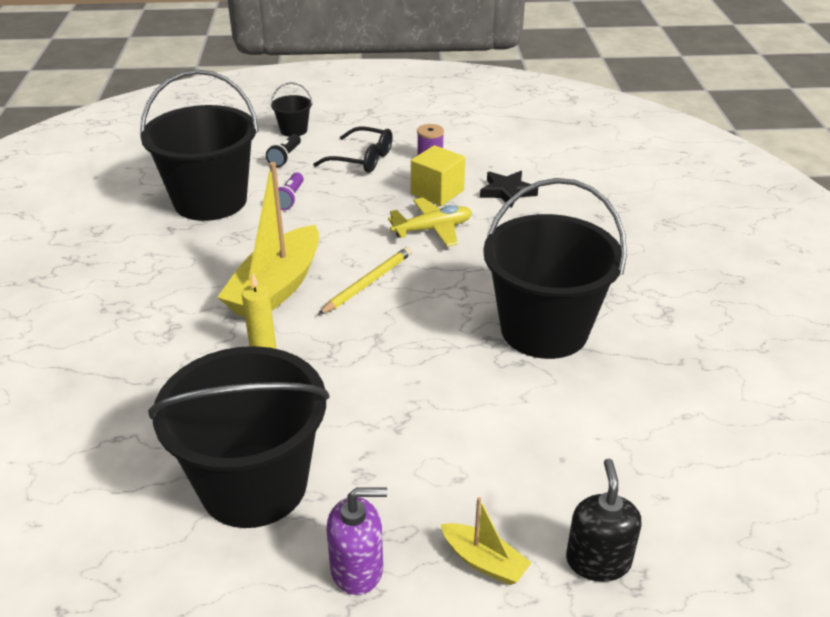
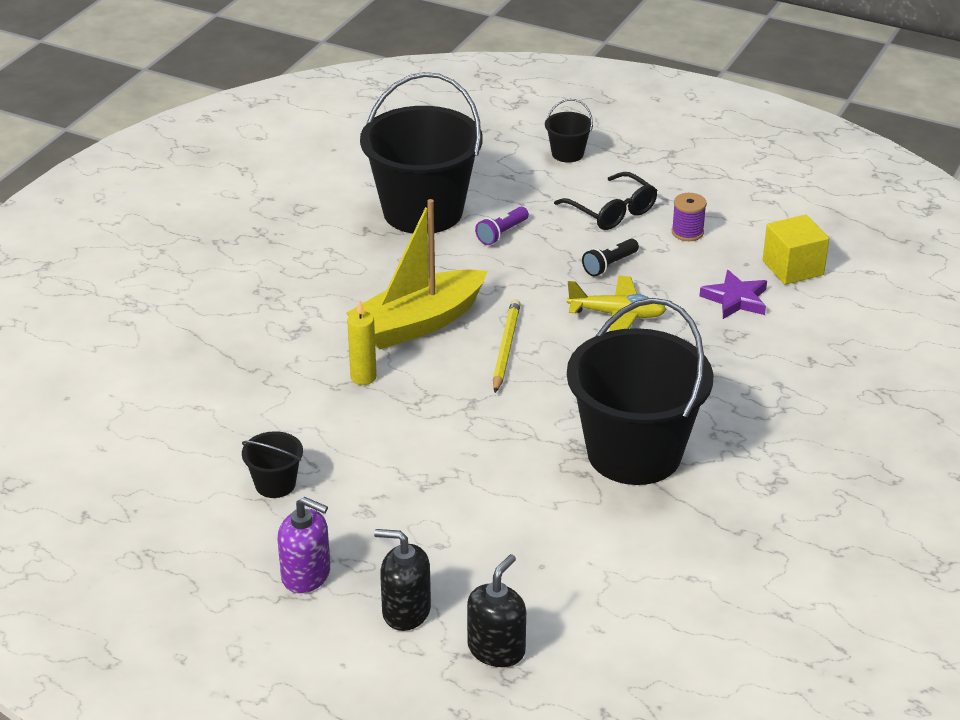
camera: 30 degrees right, 0 degrees up
(254, 485) = (275, 484): black bucket -> black bucket, size x0.42
(285, 157) = (533, 184): black flashlight -> black flashlight (609, 265)
(368, 283) = (506, 348): yellow pencil -> yellow pencil turned 60 degrees counterclockwise
(437, 192) = (659, 275): yellow cube -> yellow cube (793, 268)
(484, 561) = (406, 611): yellow boat -> black soap dispenser
(507, 191) = (735, 299): black star -> purple star

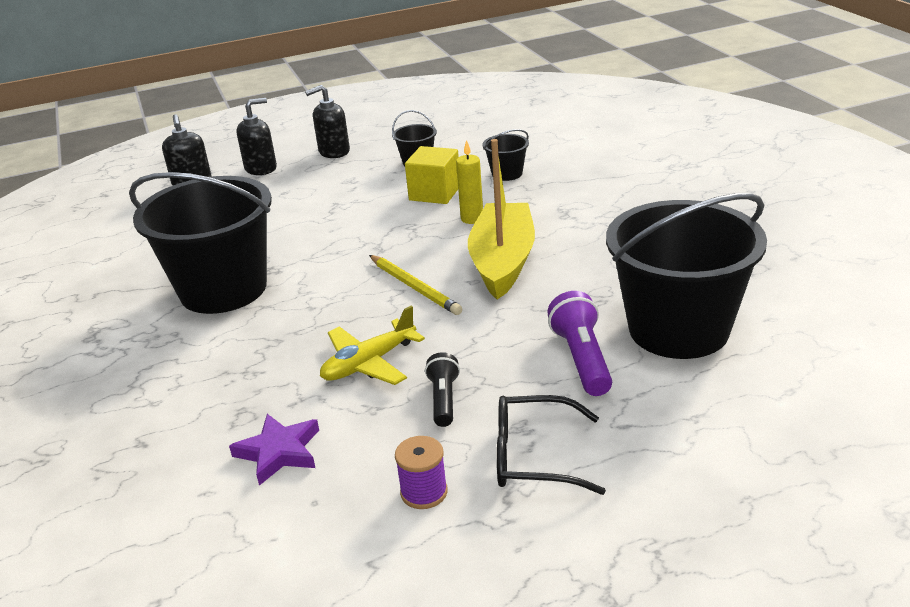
camera: 135 degrees right, 5 degrees down
(306, 575) = (334, 152): purple soap dispenser -> black soap dispenser
(502, 233) = (582, 359): purple flashlight -> purple flashlight, size x1.52
(567, 154) = (704, 493): black bucket -> black bucket (507, 174)
(793, 268) = (255, 535): yellow cube -> yellow cube (435, 193)

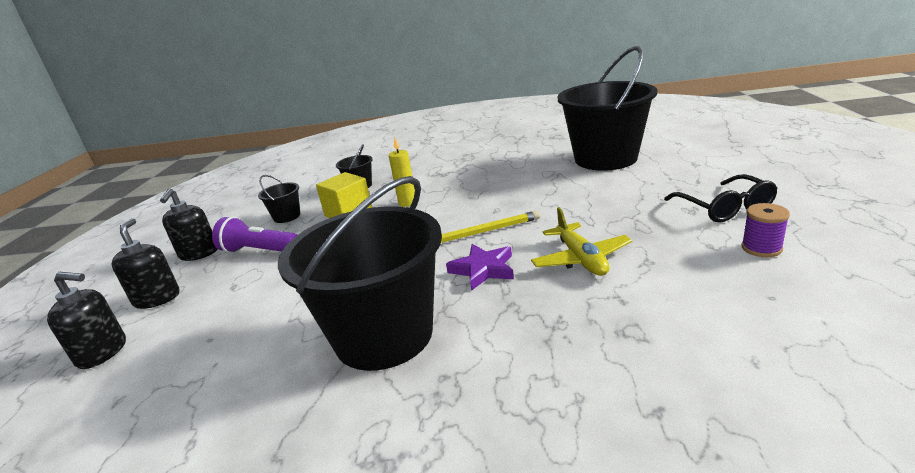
camera: 65 degrees left, 5 degrees down
(279, 452) = (696, 312): purple star -> purple star (483, 269)
(444, 399) = (647, 232): black flashlight -> none
(503, 261) = (481, 197): yellow boat -> none
(534, 457) = (724, 208): black glasses -> black glasses turned 45 degrees counterclockwise
(582, 359) = (621, 185): purple flashlight -> purple flashlight (259, 251)

